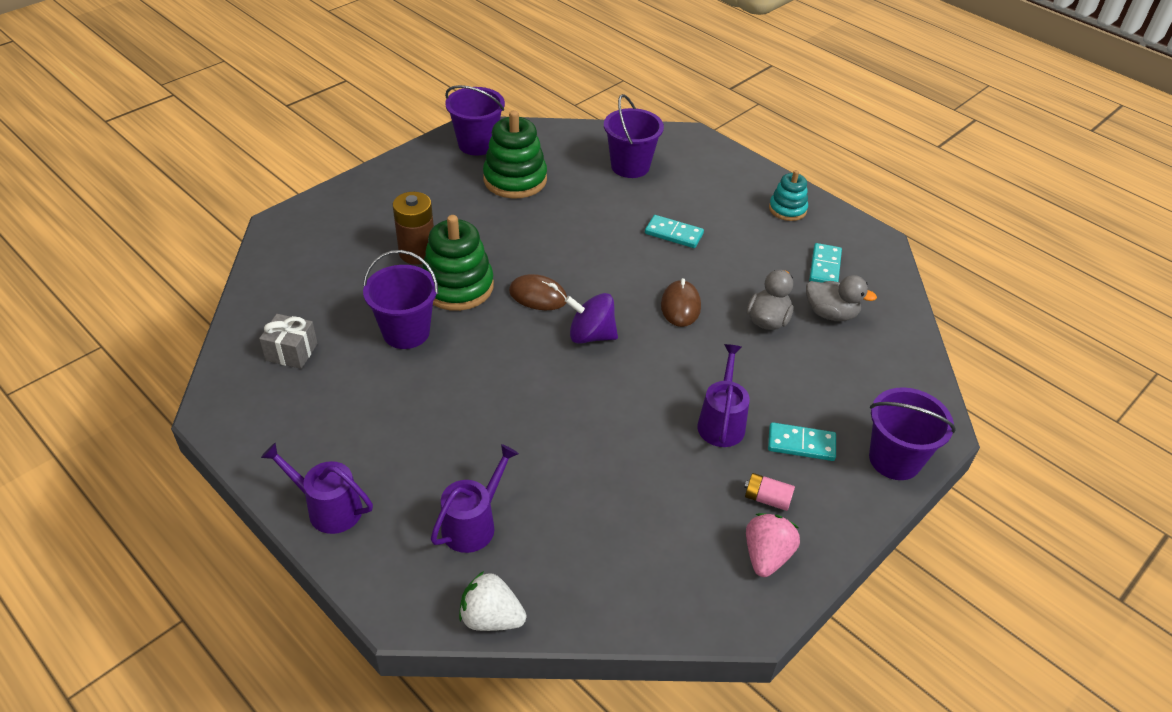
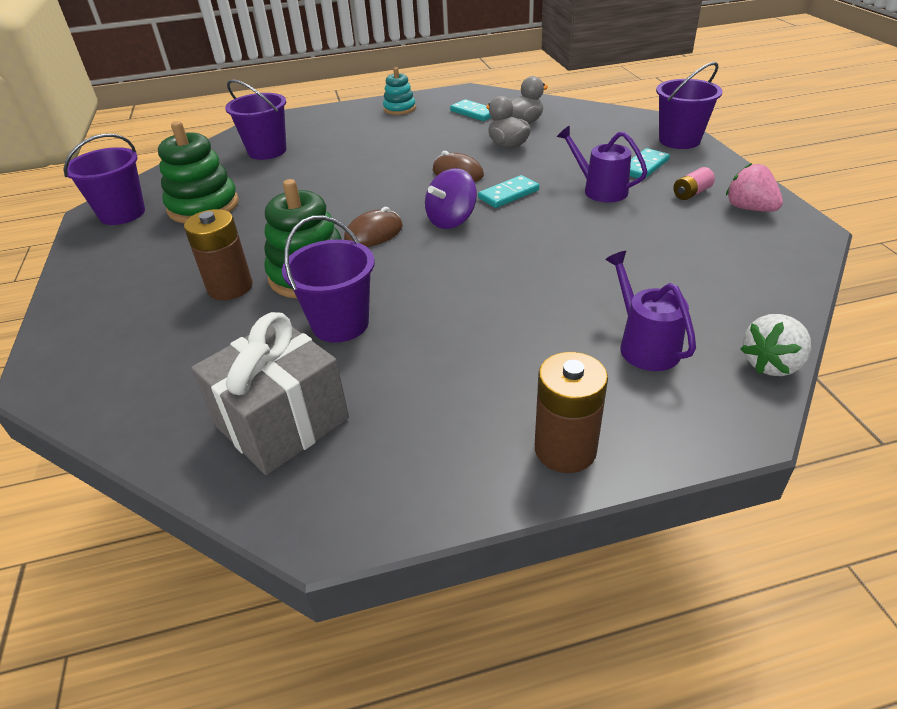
camera: 55 degrees left, 5 degrees down
(291, 352) = (282, 422): grey gift -> grey gift, size x1.81
(329, 508) = (565, 449): purple watering can -> brown battery
(673, 234) = (372, 155): turquoise domino -> turquoise domino (508, 194)

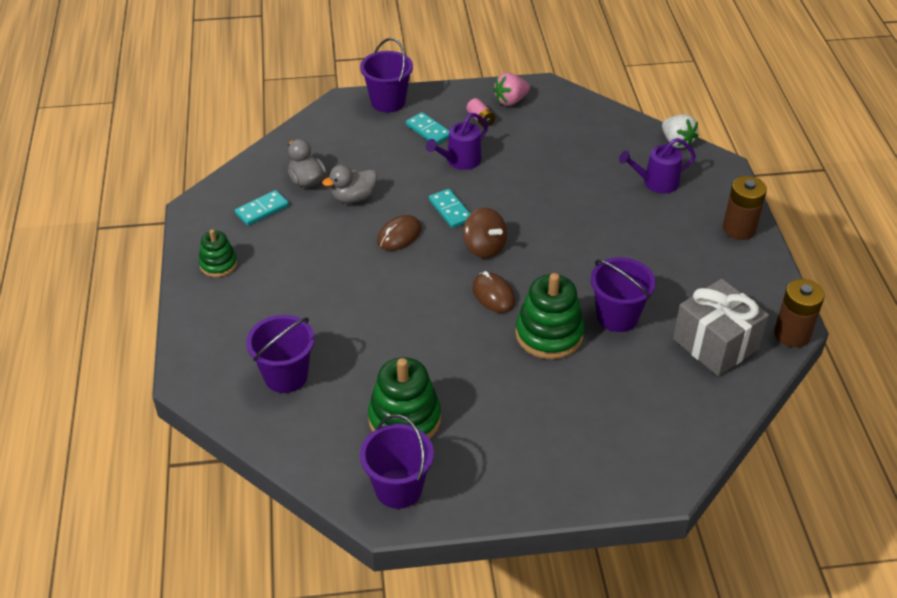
camera: 85 degrees left, 5 degrees up
(230, 287) = (558, 384): brown battery -> brown battery (792, 334)
(399, 109) = (218, 264): turquoise stacking toy -> green stacking toy
(451, 220) = (484, 247): purple spinning top -> brown spinning top

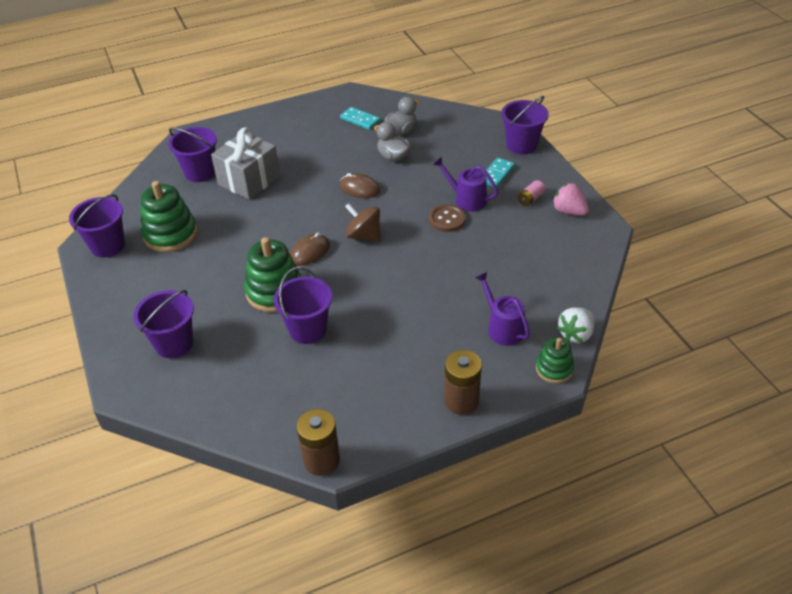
camera: 75 degrees right, 0 degrees up
(218, 264) = (297, 117): green stacking toy -> green stacking toy (554, 369)
(450, 210) = (401, 208): turquoise domino -> none
(484, 247) = (364, 235): brown spinning top -> brown spinning top turned 90 degrees clockwise
(485, 182) = (447, 219): none -> brown button
(605, 432) = (174, 343): none -> purple bucket
(715, 344) = (292, 402): grey gift -> grey gift (249, 180)

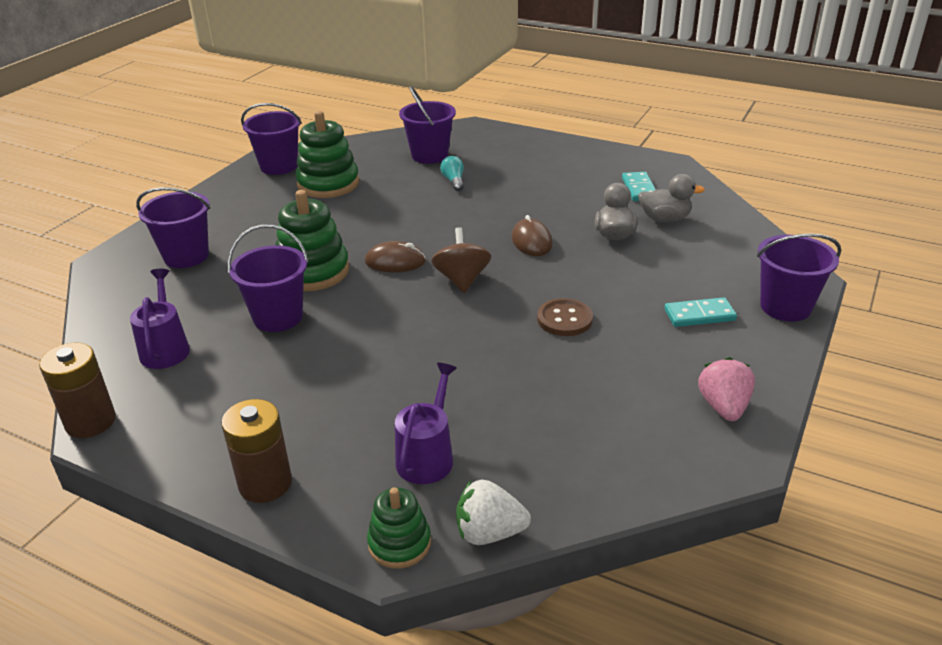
camera: 50 degrees right, 10 degrees down
(249, 180) = (453, 181): grey gift -> turquoise light bulb
(467, 200) = (619, 316): purple watering can -> purple watering can (165, 348)
(530, 199) = (696, 363): pink battery -> none

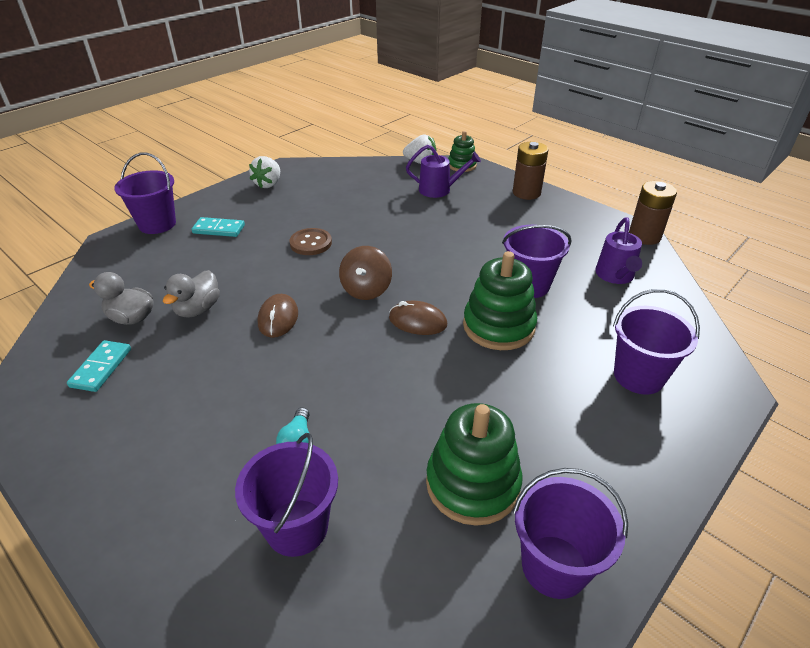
camera: 165 degrees left, 5 degrees up
(427, 456) = (439, 190): purple watering can -> purple watering can turned 120 degrees counterclockwise
(723, 407) = (268, 184): pink strawberry -> white strawberry

